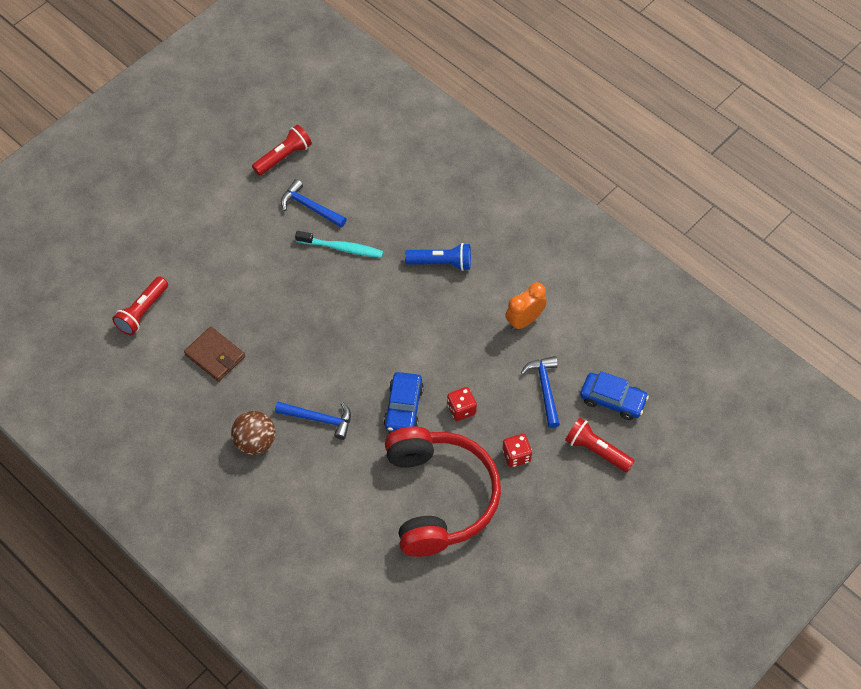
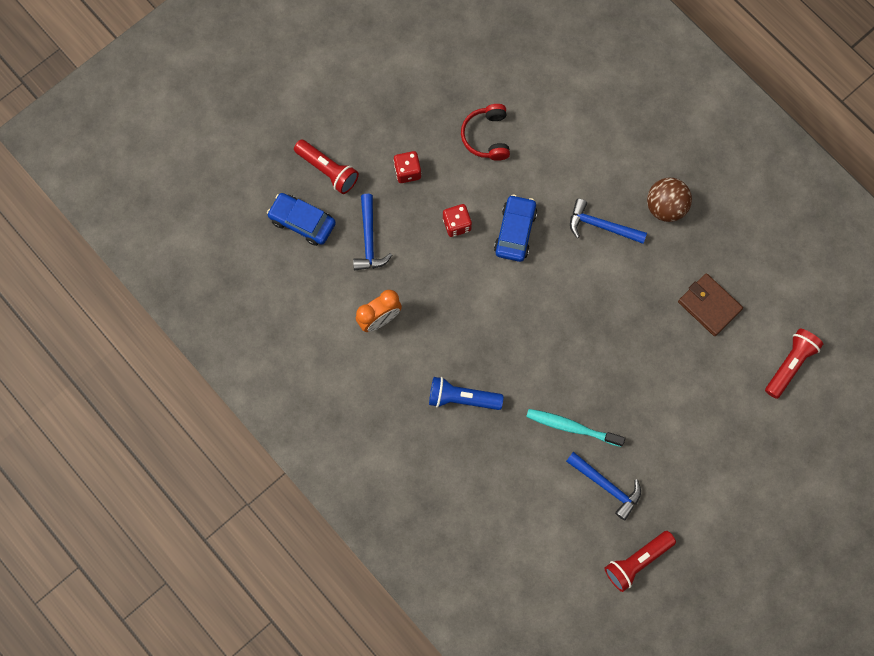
camera: 175 degrees left, 15 degrees up
(439, 497) = (486, 136): red headphones -> red headphones, size x0.45

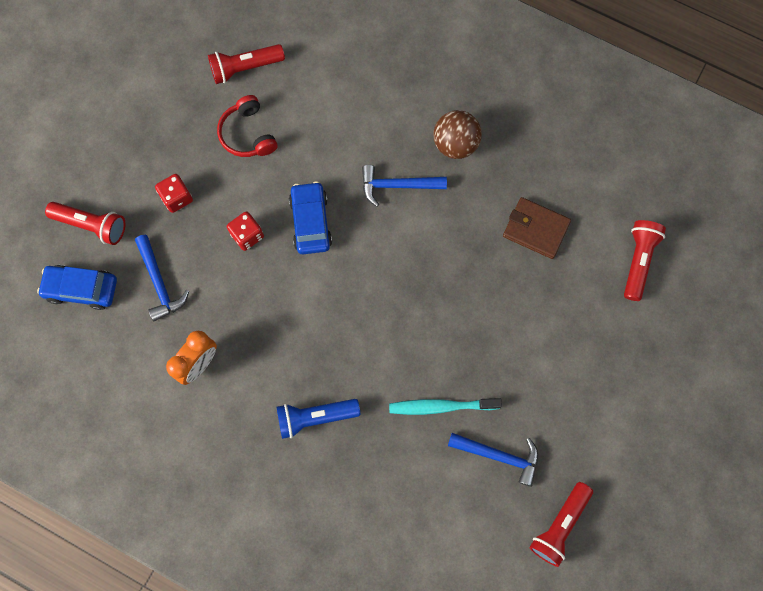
camera: 20 degrees left, 0 degrees up
(504, 77) = (245, 68): none -> red flashlight

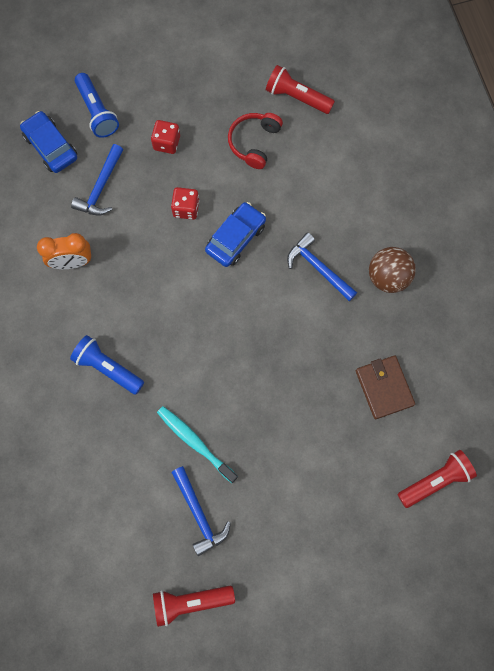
camera: 45 degrees right, 0 degrees up
(92, 225) = (97, 112): red flashlight -> blue flashlight

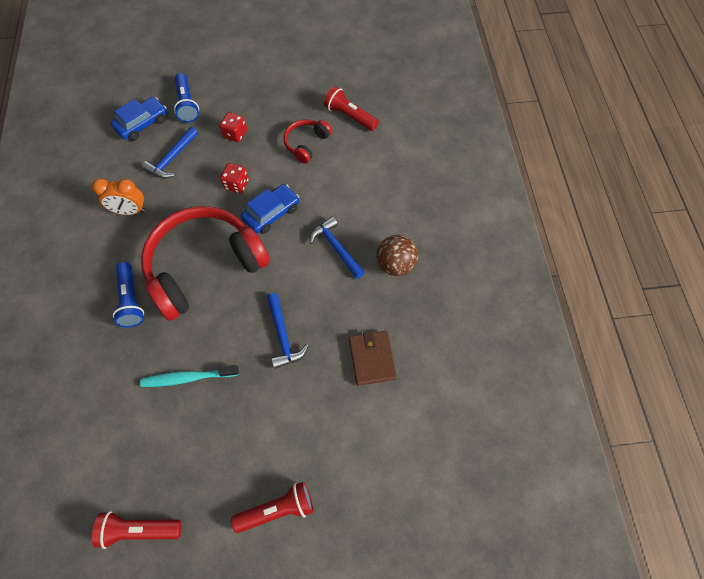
camera: 10 degrees right, 10 degrees down
(51, 147) = (142, 124): blue car -> blue car turned 75 degrees clockwise
(107, 368) = (131, 300): blue flashlight -> blue flashlight turned 150 degrees counterclockwise
(177, 314) = (204, 266): none -> red headphones
(195, 442) = (188, 377): turquoise toothbrush -> turquoise toothbrush turned 60 degrees counterclockwise
(199, 514) = (172, 445): blue hammer -> blue hammer (283, 336)
(435, 480) = (402, 453): red flashlight -> red flashlight (277, 509)

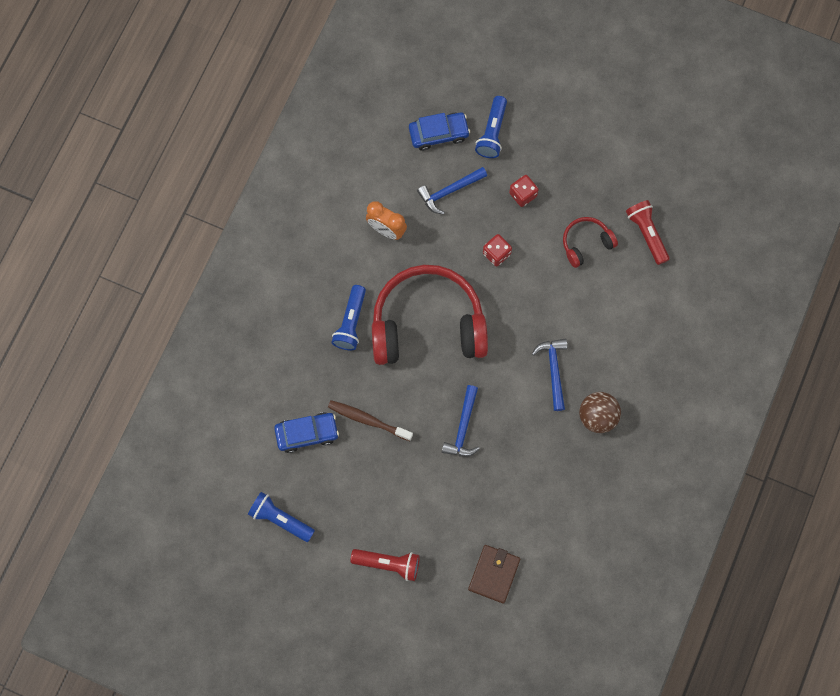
camera: 30 degrees right, 10 degrees up
(139, 529) = (280, 519): red flashlight -> blue flashlight
(188, 377) = (368, 420): turquoise toothbrush -> brown toothbrush
(271, 213) = (513, 302): blue car -> blue car (307, 433)
(372, 358) = (527, 489): brown wallet -> brown wallet (494, 574)

